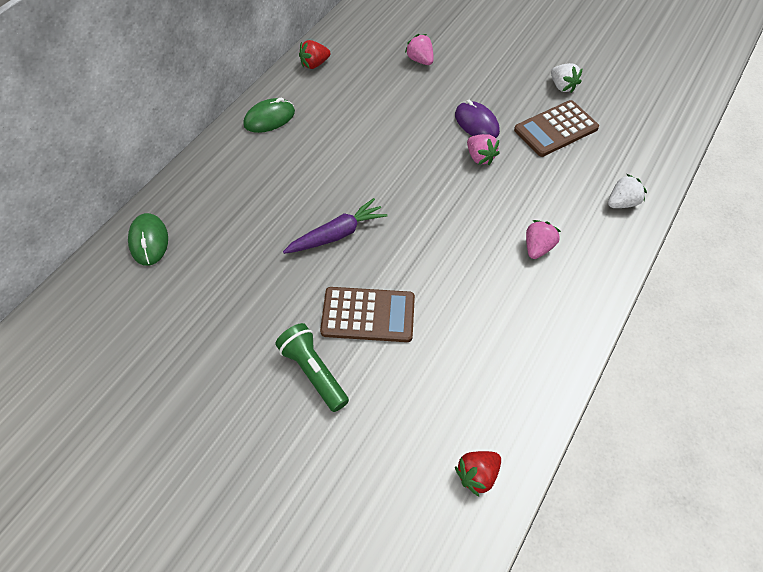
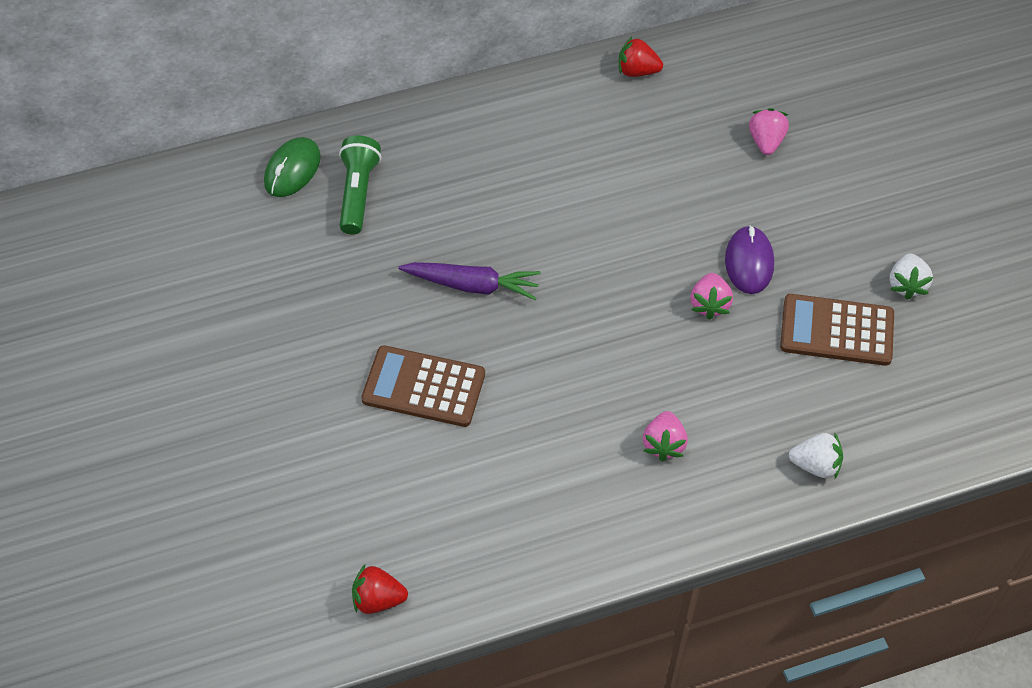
camera: 40 degrees right, 0 degrees up
(269, 118) = (525, 108): green mouse -> none
(313, 372) = (324, 402): green flashlight -> green flashlight (358, 193)
(368, 315) = (423, 387): brown calculator -> brown calculator turned 150 degrees clockwise
(537, 247) = (664, 444): pink strawberry -> pink strawberry turned 120 degrees clockwise

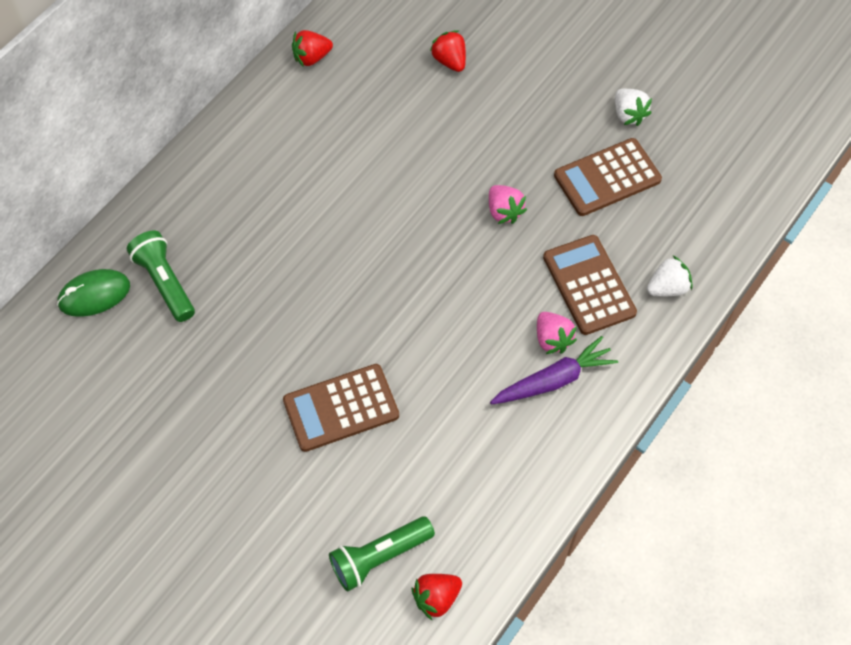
camera: 35 degrees left, 5 degrees up
(292, 170) = (94, 295): green mouse -> green mouse turned 75 degrees clockwise
(356, 532) = (379, 557): none -> green flashlight
(472, 285) = (315, 303): purple carrot -> purple carrot (553, 380)
(739, 417) = (589, 285): none -> brown calculator
(749, 262) = (507, 162): purple mouse -> none
(766, 141) = (450, 61): pink strawberry -> red strawberry

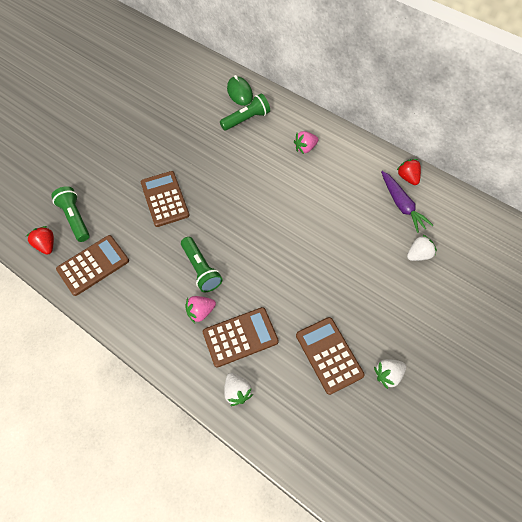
camera: 90 degrees right, 0 degrees up
(450, 61) = (418, 254): red strawberry -> white strawberry
(475, 509) = (93, 265): none -> brown calculator
(480, 342) = (201, 269): none -> green flashlight
(504, 211) = (297, 285): pink strawberry -> pink strawberry (305, 148)
(553, 380) = (171, 311): purple carrot -> purple carrot (401, 205)

